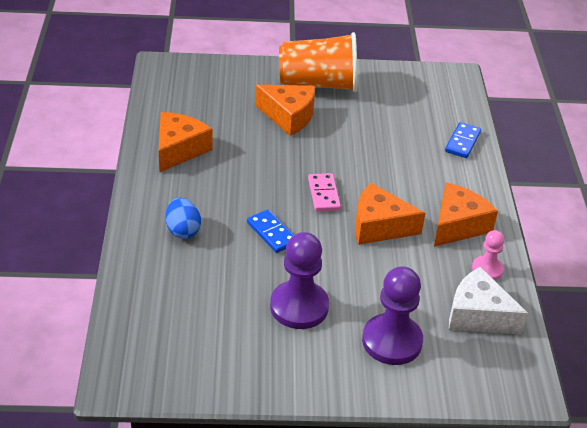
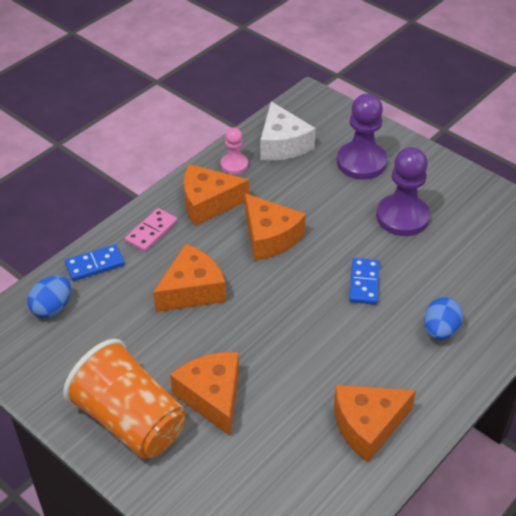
camera: 135 degrees left, 5 degrees up
(324, 194) = (280, 290): pink domino -> pink domino (151, 232)
(380, 162) = (192, 290): none -> orange cheese
(445, 107) = (52, 308): none -> blue egg

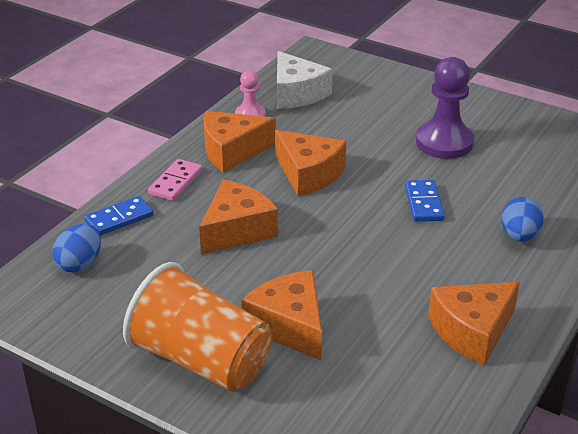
camera: 10 degrees left, 10 degrees down
(361, 162) = (385, 101): purple pawn -> none

